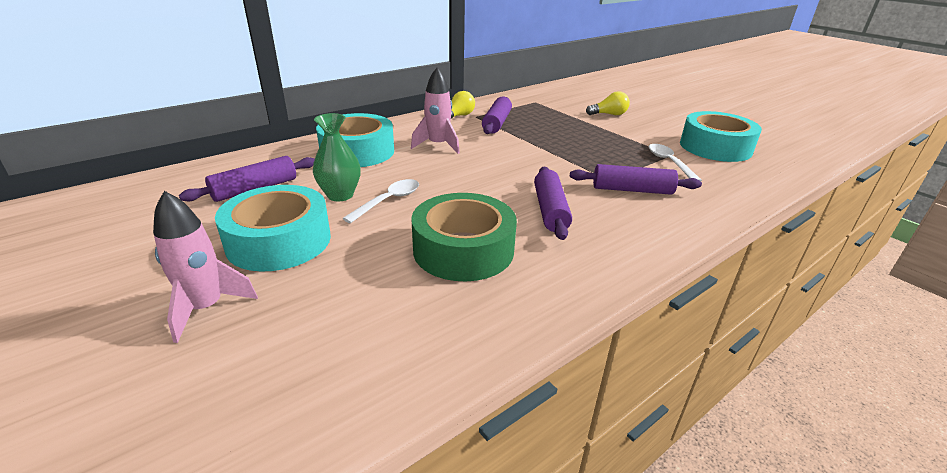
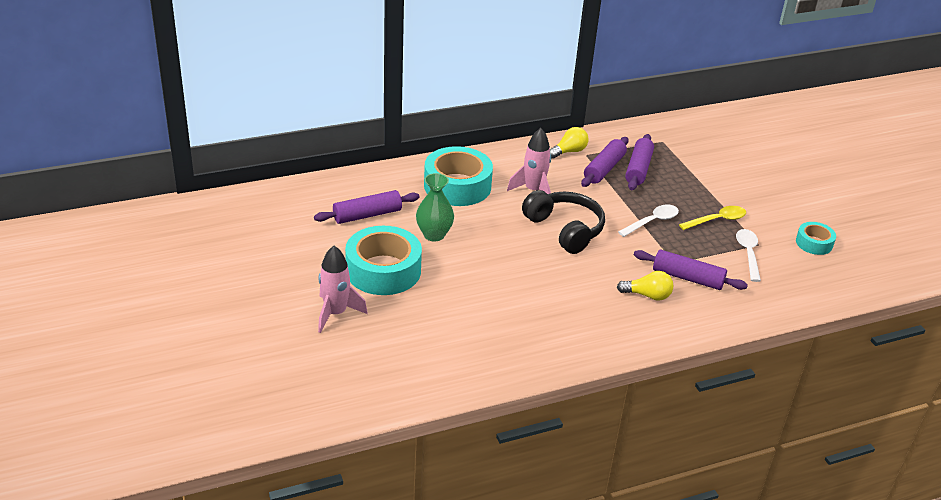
camera: 15 degrees right, 5 degrees up
(388, 201) = (471, 249): white spoon -> white spoon (652, 222)
(463, 250) = (516, 306): green tape -> none
(484, 170) = (565, 229): none -> black headphones
(550, 210) = (601, 284): purple rolling pin -> purple rolling pin (638, 169)
(609, 114) = (733, 176): yellow light bulb -> yellow light bulb (647, 295)
(620, 143) = (717, 220): none -> yellow spoon
(715, 147) = (814, 243): turquoise tape -> turquoise tape, size x0.52

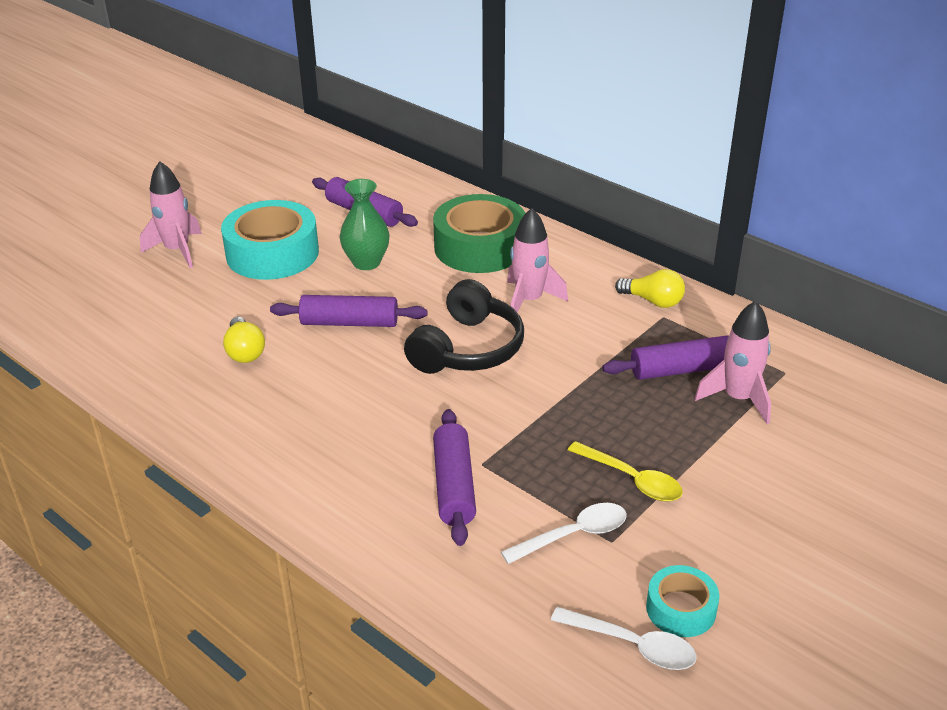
camera: 65 degrees right, 0 degrees up
(457, 186) = (480, 247): turquoise tape -> green tape
(604, 169) = (646, 340): purple rolling pin -> purple rolling pin (349, 322)
(647, 295) = (381, 458): yellow light bulb -> yellow light bulb (245, 351)
(652, 222) = (561, 417): white spoon -> white spoon (632, 645)
(674, 163) = (738, 398): none -> pink rocket

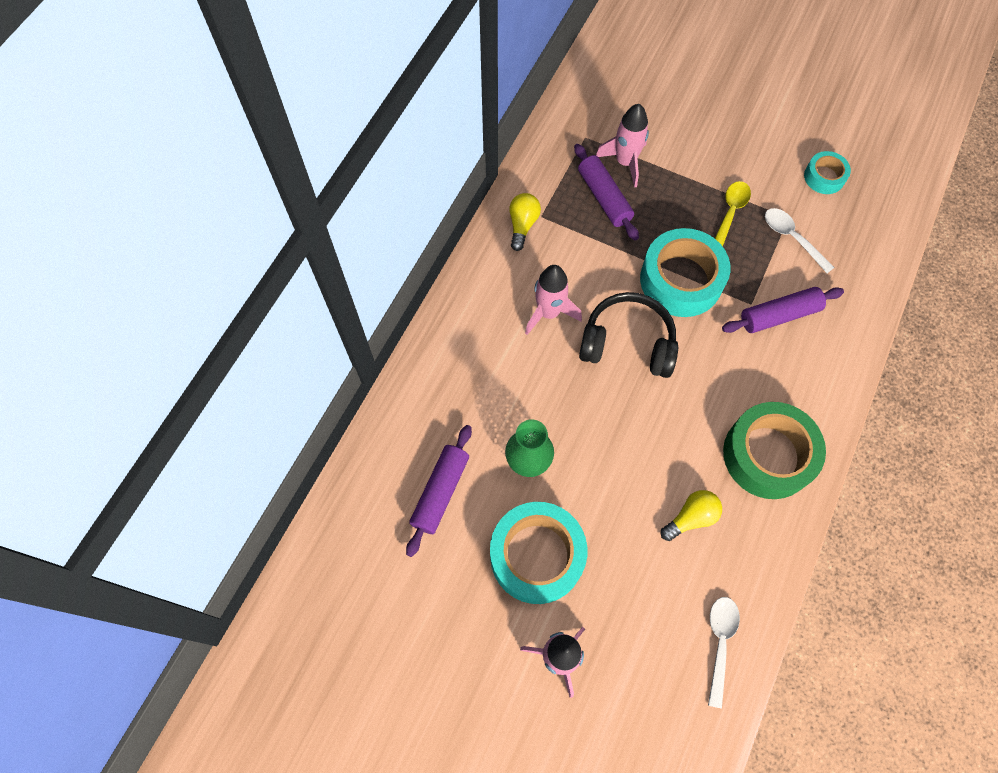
camera: 105 degrees left, 30 degrees up
(349, 322) = (623, 444): purple rolling pin -> none
(480, 247) = (477, 369): green tape -> green tape (768, 455)
(538, 409) = (681, 280): none -> turquoise tape
(632, 645) = (860, 197): white spoon -> white spoon (720, 643)

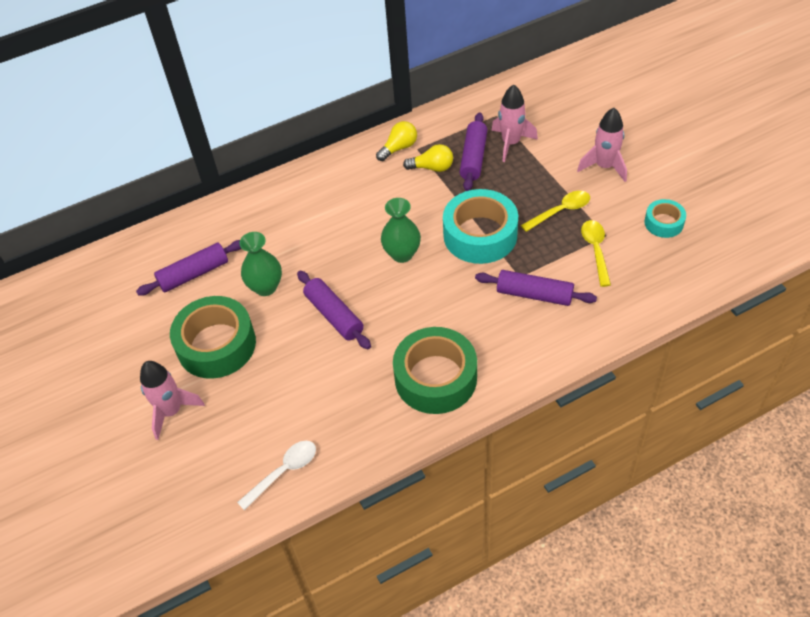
camera: 40 degrees right, 15 degrees down
(537, 556) = (216, 345): turquoise tape -> green tape
(549, 313) = (365, 208): pink rocket -> pink rocket (604, 166)
(622, 449) = (334, 315): none -> purple rolling pin
(627, 343) = (402, 254): black headphones -> green vase
(691, 517) = (340, 384): yellow light bulb -> yellow light bulb (432, 168)
(792, 238) = (596, 250): white spoon -> yellow spoon

